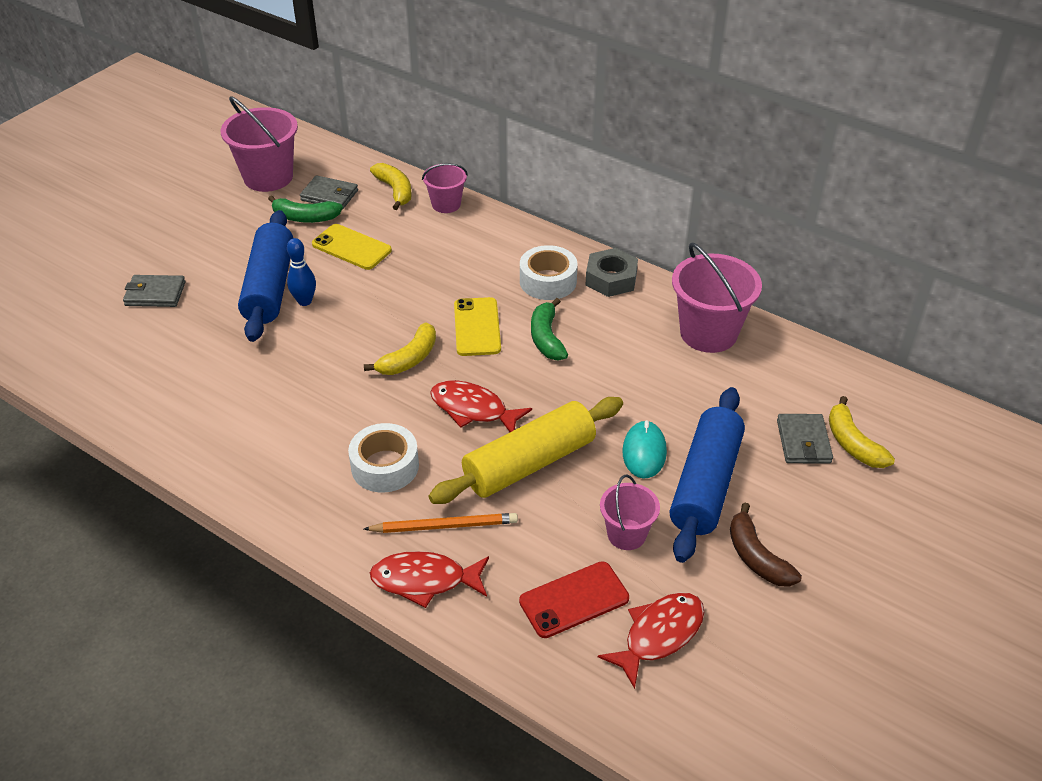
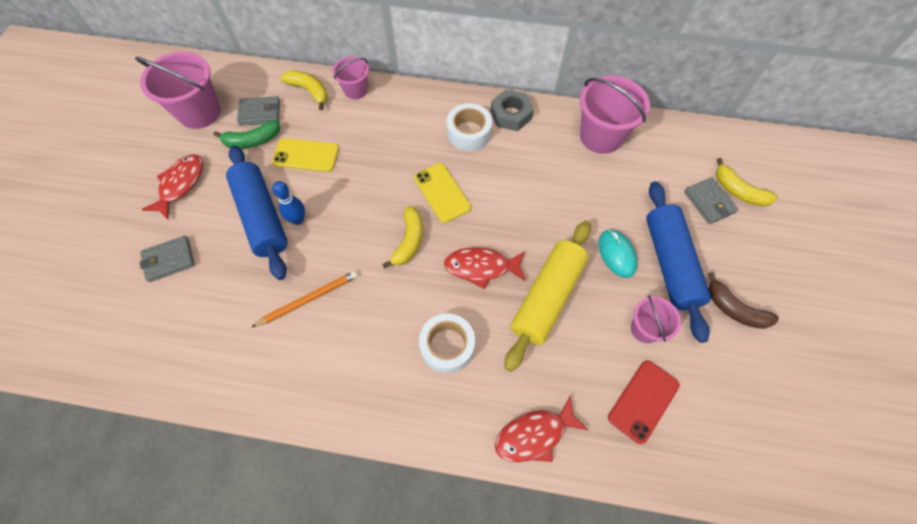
camera: 25 degrees left, 20 degrees up
(444, 526) = (520, 379): orange pencil -> orange pencil (309, 299)
(546, 338) = (496, 183): green banana -> none
(659, 635) = (712, 403): red fish -> red fish (180, 184)

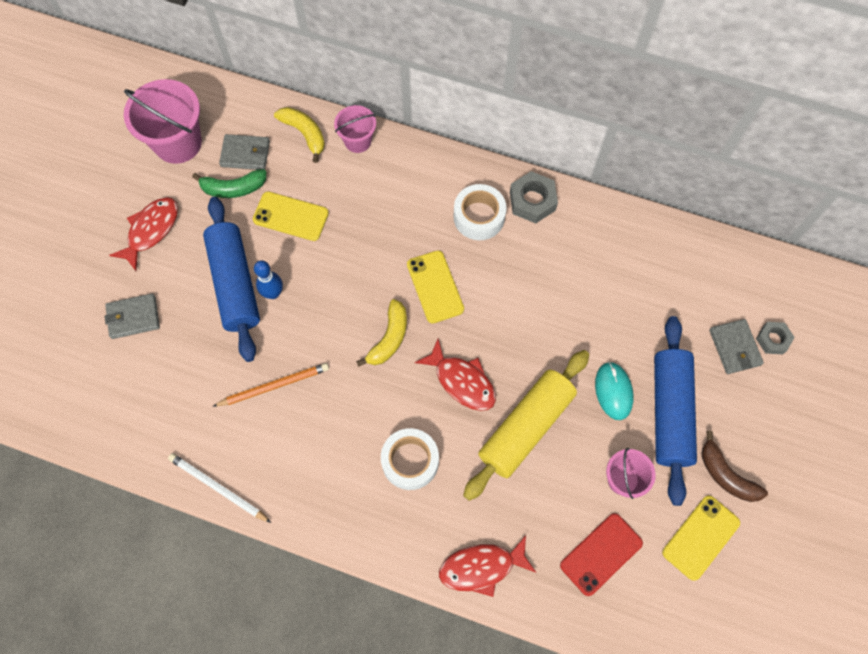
camera: 10 degrees right, 5 degrees up
(265, 403) = (218, 488): none -> white pencil
(481, 267) = (462, 381): red fish -> red fish turned 150 degrees counterclockwise
(601, 136) = (631, 246): pink bucket -> none
(729, 369) = (701, 537): none -> yellow phone
(738, 191) = (773, 339): yellow banana -> grey nut

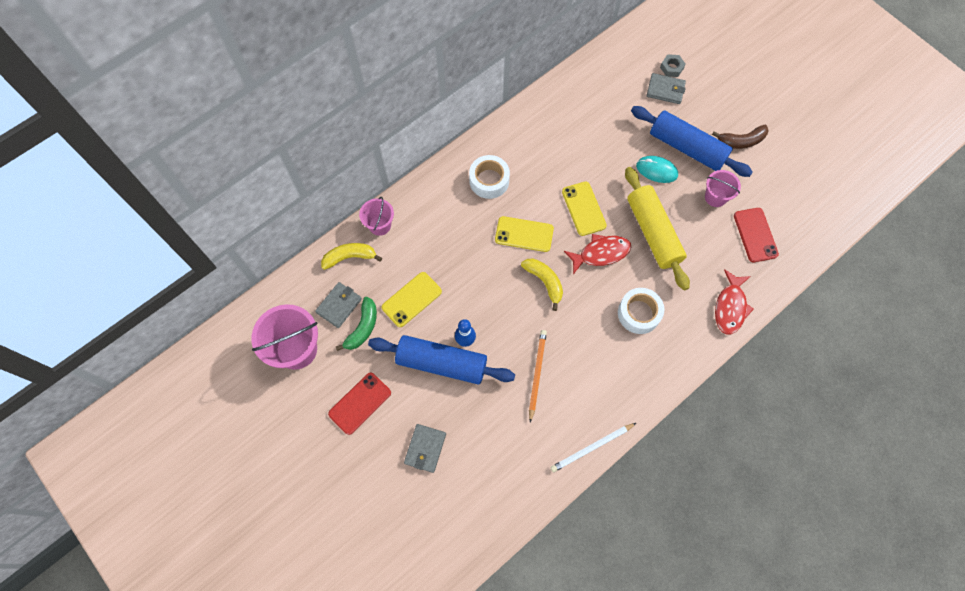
camera: 60 degrees left, 0 degrees up
(151, 230) = (360, 403): red fish -> red phone
(532, 201) = (497, 143): grey nut -> none
(701, 537) = (771, 176): yellow phone -> yellow phone (583, 208)

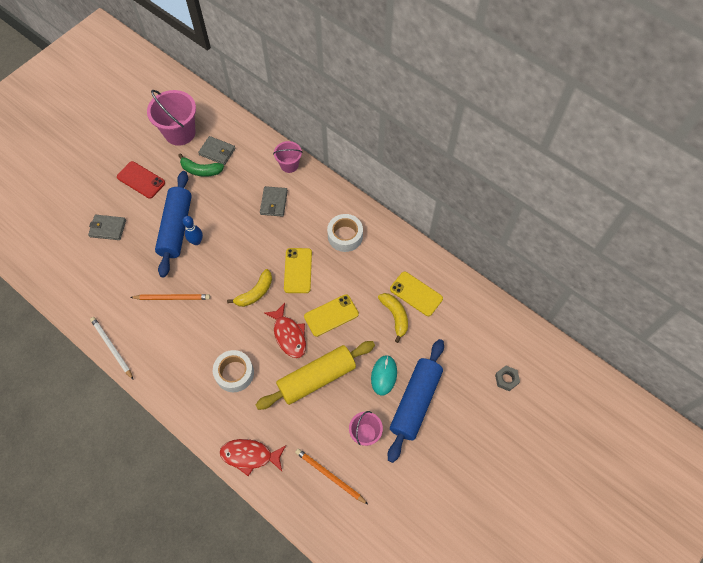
camera: 80 degrees right, 5 degrees down
(350, 257) = (258, 150): yellow banana -> yellow banana (395, 316)
(411, 299) = (228, 198): yellow phone -> yellow phone (416, 294)
(665, 90) = (477, 375): grey wallet -> grey wallet (274, 202)
(741, 141) = (435, 456): brown banana -> none
(755, 235) = (330, 476): red phone -> orange pencil

